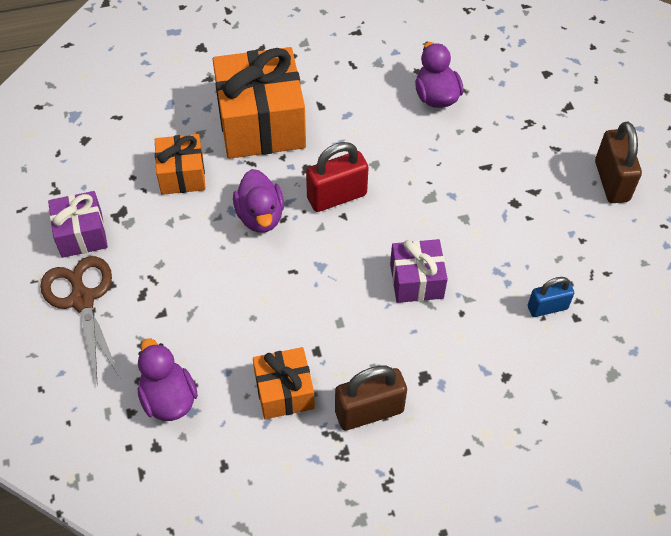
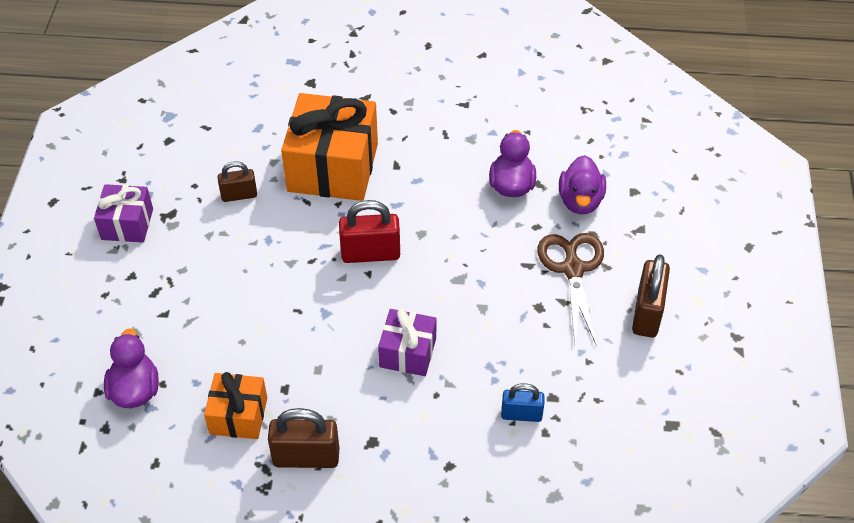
camera: 20 degrees right, 5 degrees down
(82, 300) = (101, 282): brown scissors -> brown scissors (573, 269)
(182, 175) = (239, 195): orange gift -> brown padlock
(260, 216) = (291, 252): purple duck -> purple duck (580, 201)

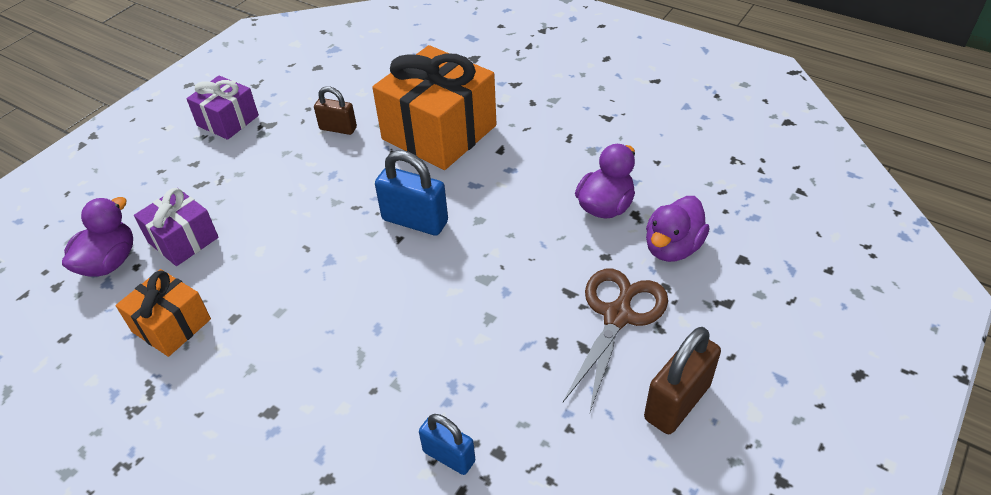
camera: 30 degrees right, 5 degrees down
(306, 457) = (195, 397): brown padlock -> none
(370, 254) = (415, 221): red padlock -> blue padlock
(407, 352) = (377, 332): purple gift -> purple gift (183, 240)

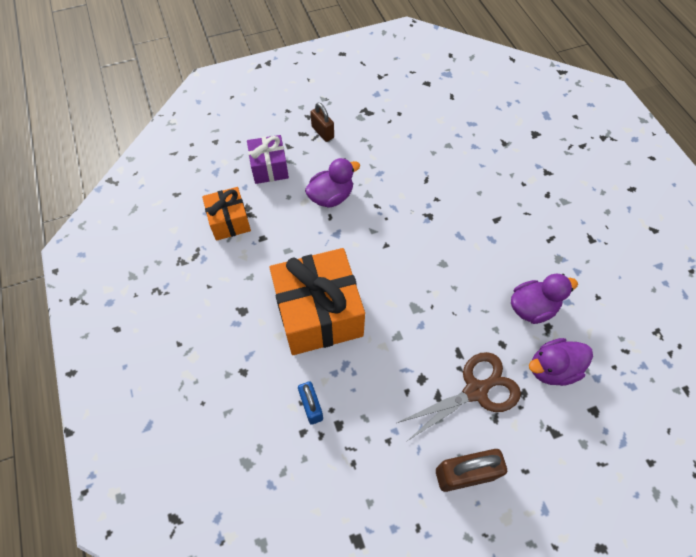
camera: 35 degrees right, 15 degrees up
(109, 262) = (224, 159): purple duck -> purple duck (331, 197)
(228, 121) = (346, 95): purple gift -> none
(338, 128) = (406, 140): brown padlock -> brown padlock (322, 132)
(415, 221) = (404, 239): blue padlock -> none
(439, 132) = (467, 181): orange gift -> orange gift (319, 314)

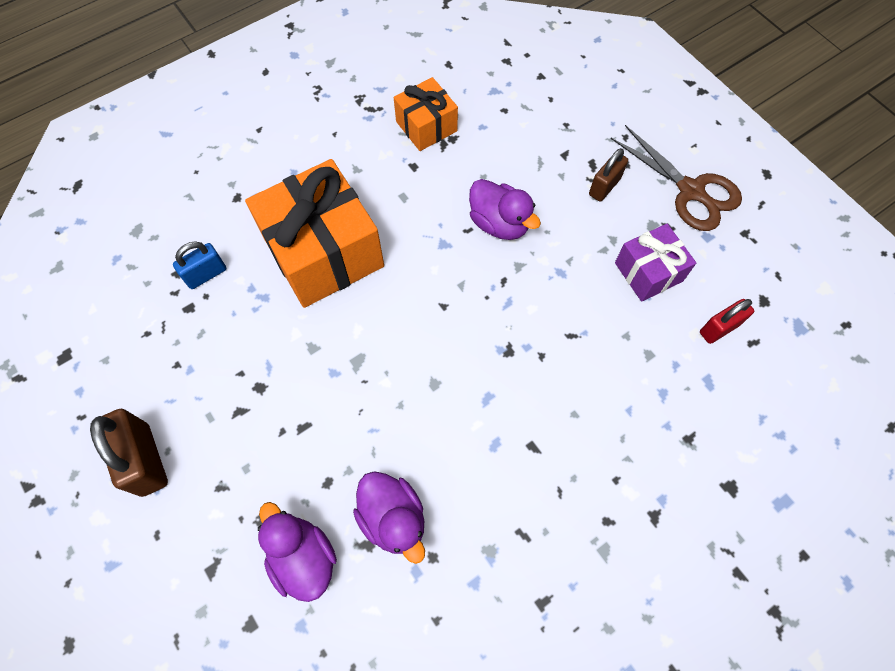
camera: 75 degrees right, 5 degrees up
(269, 168) = (521, 143): purple gift -> purple gift (648, 272)
(439, 108) = (719, 328): none -> red padlock
(475, 391) = (253, 456): brown scissors -> brown scissors (690, 191)

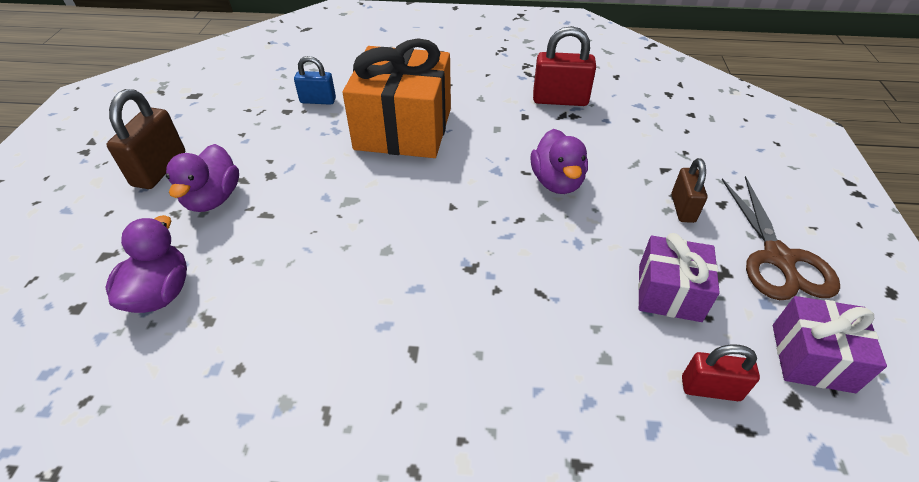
camera: 40 degrees right, 20 degrees down
(393, 518) = (247, 316): purple duck -> purple duck (213, 199)
(426, 126) = (560, 100): orange gift -> red padlock
(604, 187) = (683, 208): brown padlock -> brown padlock turned 75 degrees counterclockwise
(755, 261) = (812, 357): none -> purple gift

